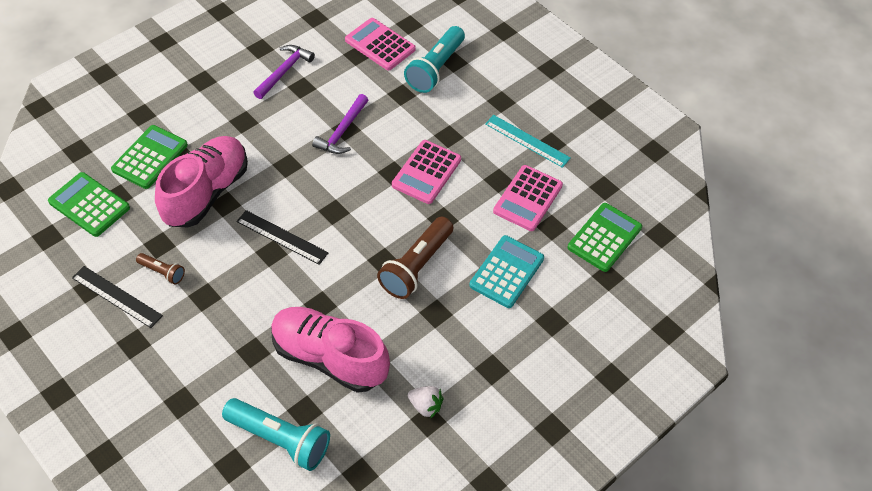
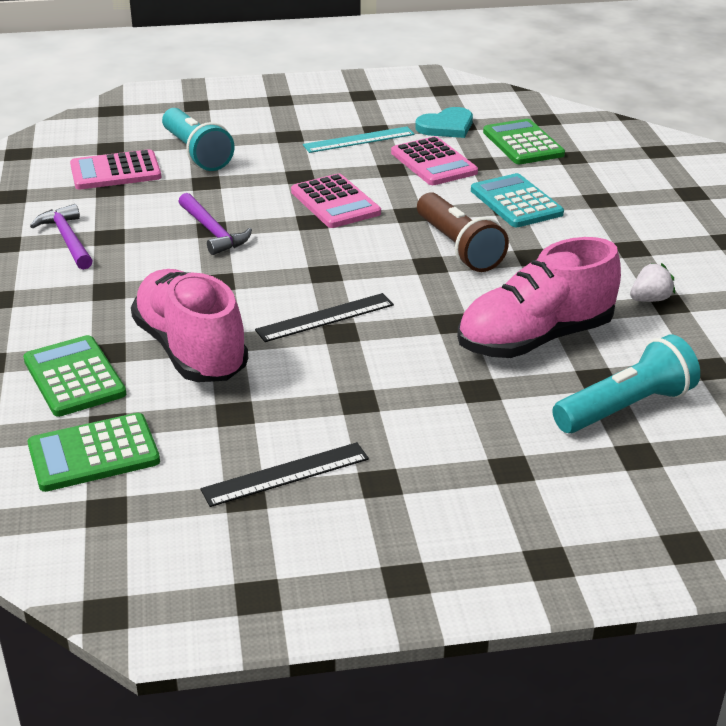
camera: 55 degrees left, 20 degrees down
(162, 272) = (284, 423): brown flashlight -> none
(592, 180) = (446, 126): none -> turquoise heart

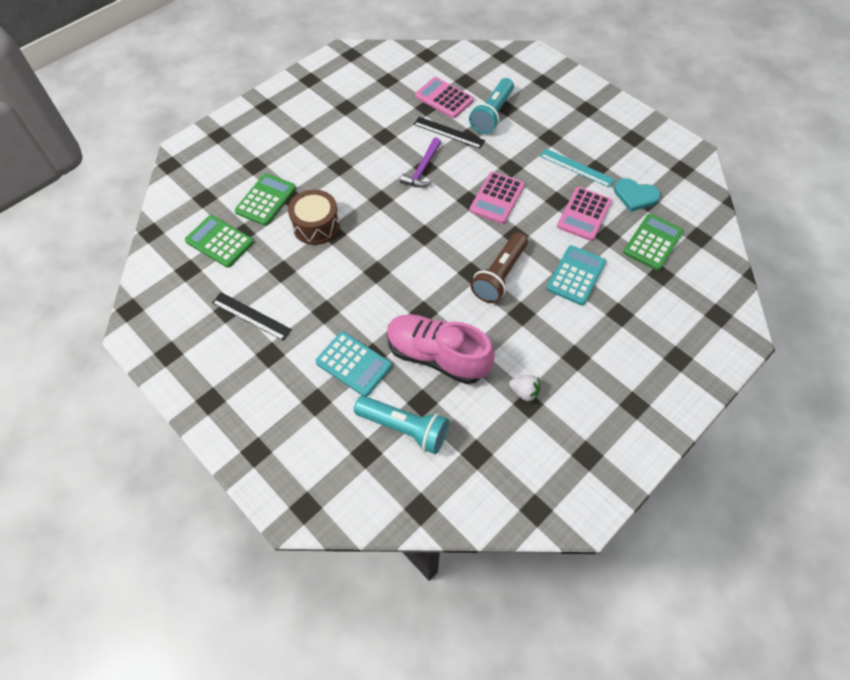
camera: 55 degrees right, 25 degrees up
(67, 239) = (368, 124): purple hammer -> none
(191, 350) = (316, 226): pink shoe -> brown drum
(325, 317) = (384, 258): black ruler -> black ruler (449, 132)
(479, 410) = (353, 364): none -> turquoise calculator

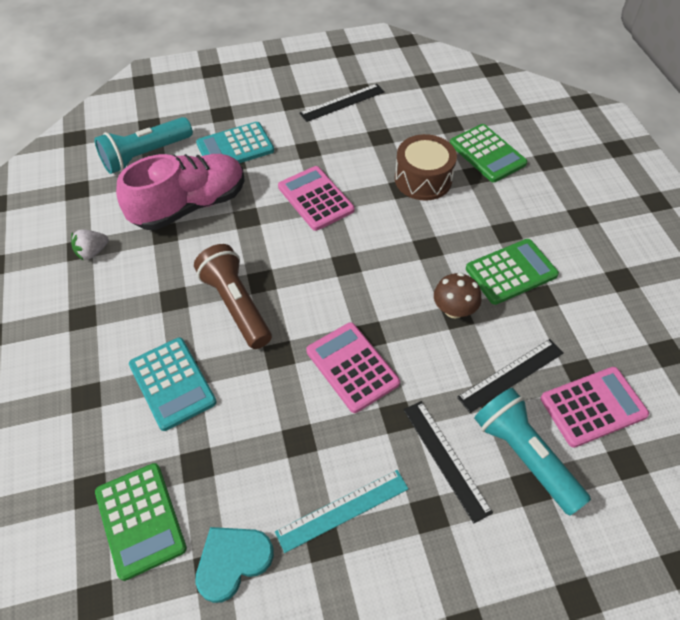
camera: 120 degrees right, 5 degrees down
(220, 242) = (448, 107): green calculator -> green calculator (511, 272)
(422, 169) = (454, 310): purple hammer -> brown mushroom
(518, 141) = (446, 459): none -> black ruler
(584, 214) = (252, 459): pink calculator -> pink calculator (315, 198)

